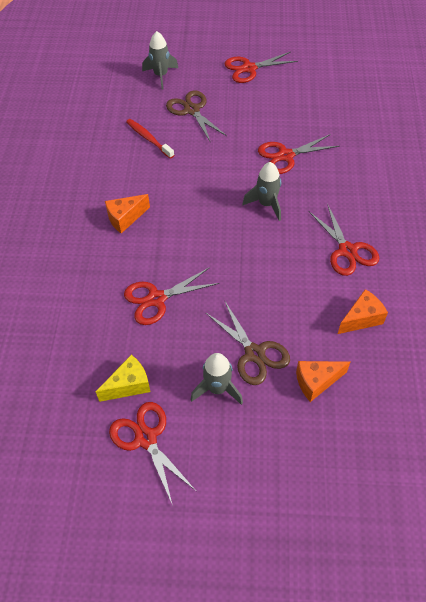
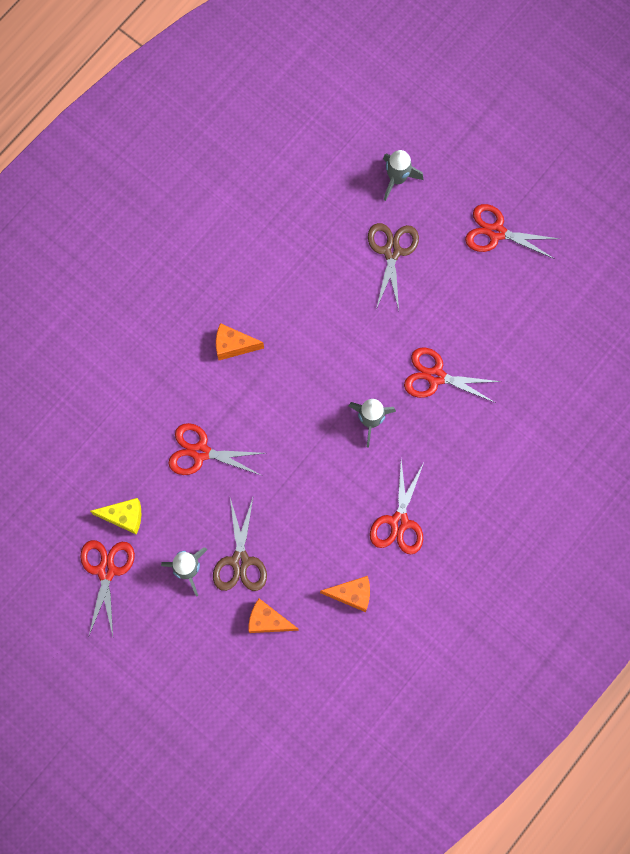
camera: 35 degrees right, 20 degrees up
(148, 139) = (322, 261): red toothbrush -> none

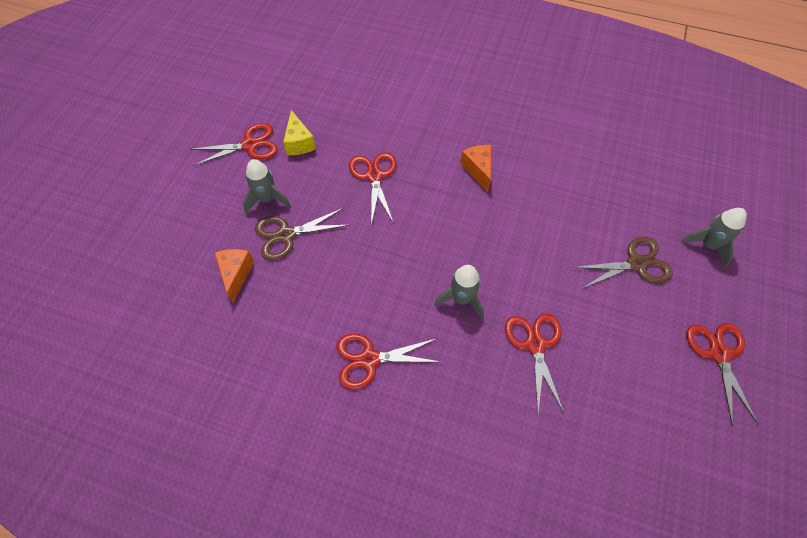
camera: 70 degrees right, 15 degrees down
(352, 594) = (281, 339): orange cheese -> none

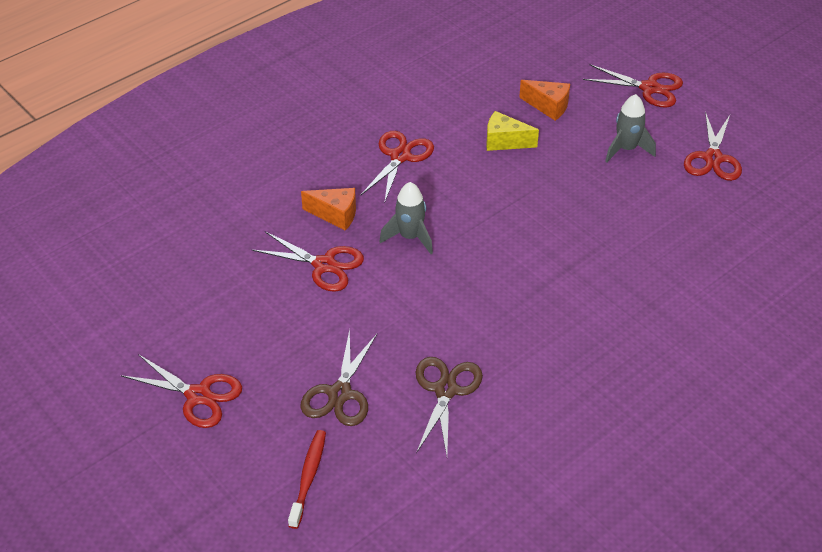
camera: 120 degrees right, 15 degrees down
(286, 235) = (572, 149): brown scissors -> brown scissors (446, 390)
(299, 143) = (694, 195): yellow cheese -> yellow cheese (504, 142)
(374, 176) = (607, 235): red scissors -> red scissors (649, 88)
(478, 170) = (559, 324): orange cheese -> orange cheese (335, 215)
(708, 245) = (308, 477): grey rocket -> red toothbrush

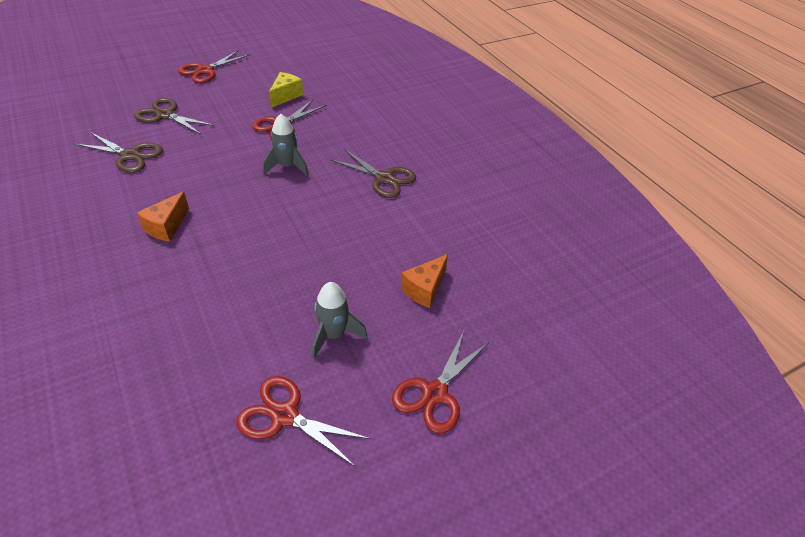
camera: 100 degrees right, 0 degrees up
(308, 477) = (114, 96): red toothbrush -> none
(335, 215) = (330, 137): orange cheese -> orange cheese (166, 227)
(400, 156) = (384, 178): red scissors -> brown scissors
(504, 142) = (380, 244): yellow cheese -> yellow cheese (285, 96)

